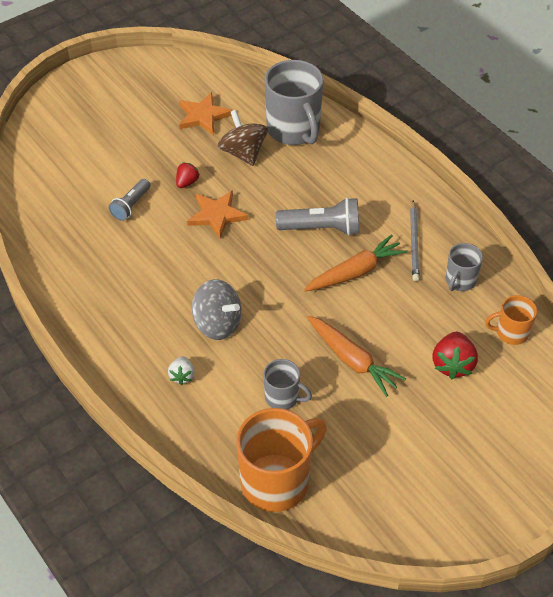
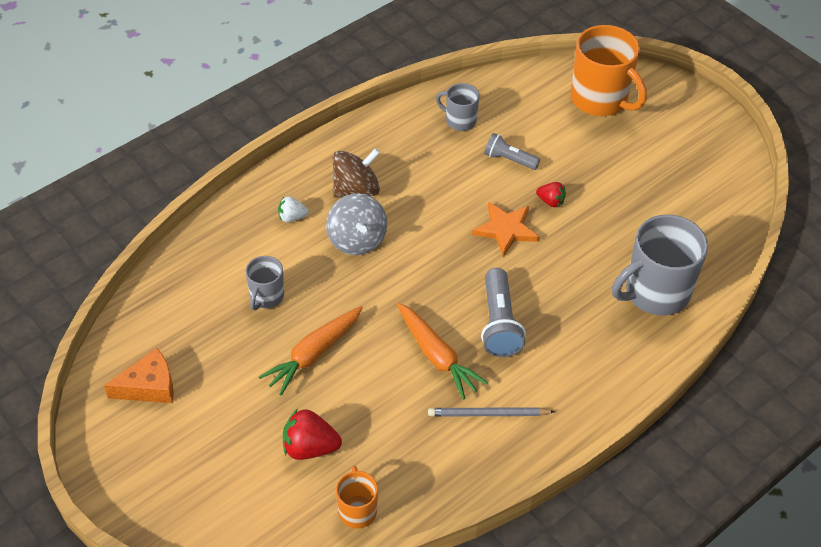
camera: 85 degrees right, 0 degrees up
(203, 116) = (659, 208): orange star -> none
(217, 324) = (357, 240): grey spinning top -> grey spinning top turned 45 degrees counterclockwise
(243, 153) = (606, 247): brown spinning top -> brown spinning top (356, 189)
(276, 481) = (170, 296): orange mug -> orange mug (600, 99)
(389, 494) = (149, 386): none -> orange cheese
(460, 281) = (433, 460): grey mug -> grey mug (460, 121)

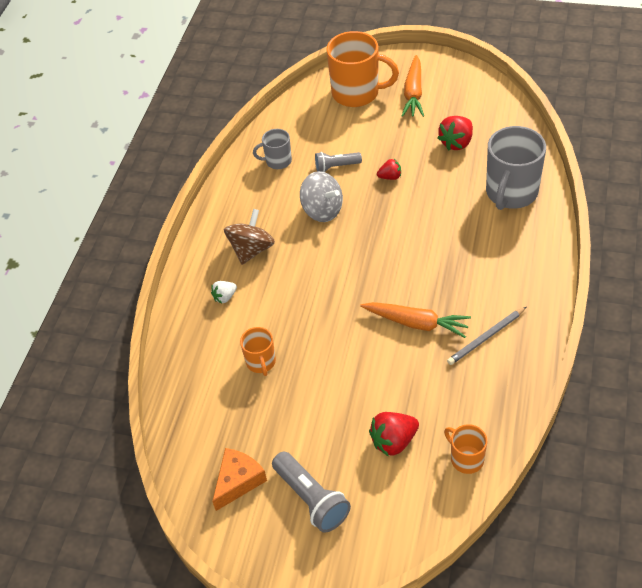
camera: 30 degrees left, 0 degrees up
(266, 296) = (261, 362): grey mug -> orange mug
(313, 354) = (333, 378): orange carrot -> orange carrot (413, 93)
(357, 240) = (286, 283): grey spinning top -> grey spinning top (322, 210)
(499, 323) = (435, 275): grey flashlight -> grey flashlight (311, 499)
(506, 230) = (379, 213): orange star -> none
(650, 208) = (456, 143): none -> red strawberry

